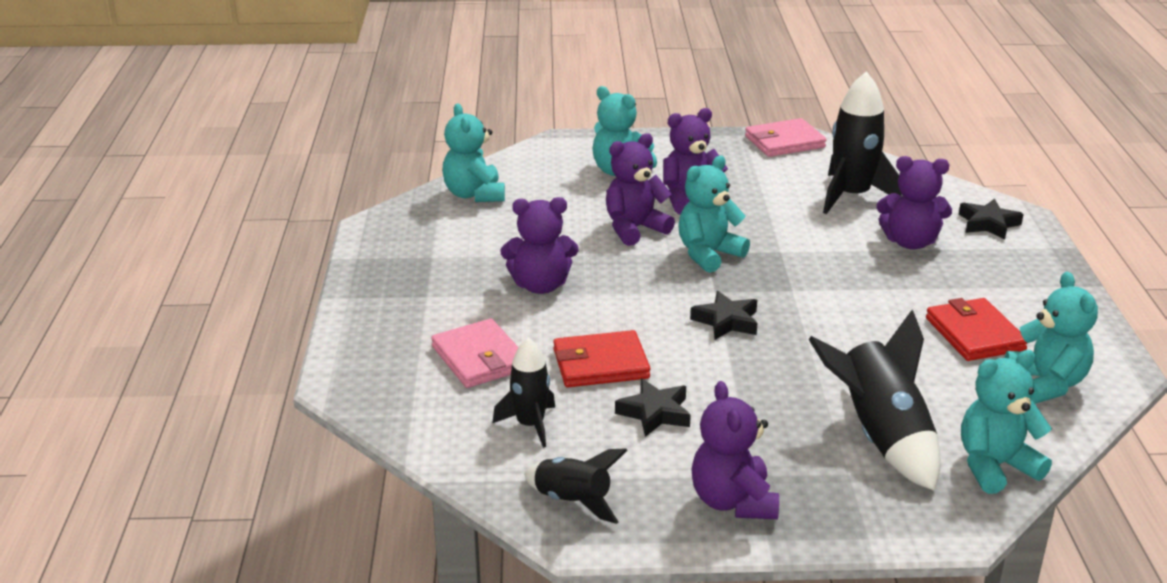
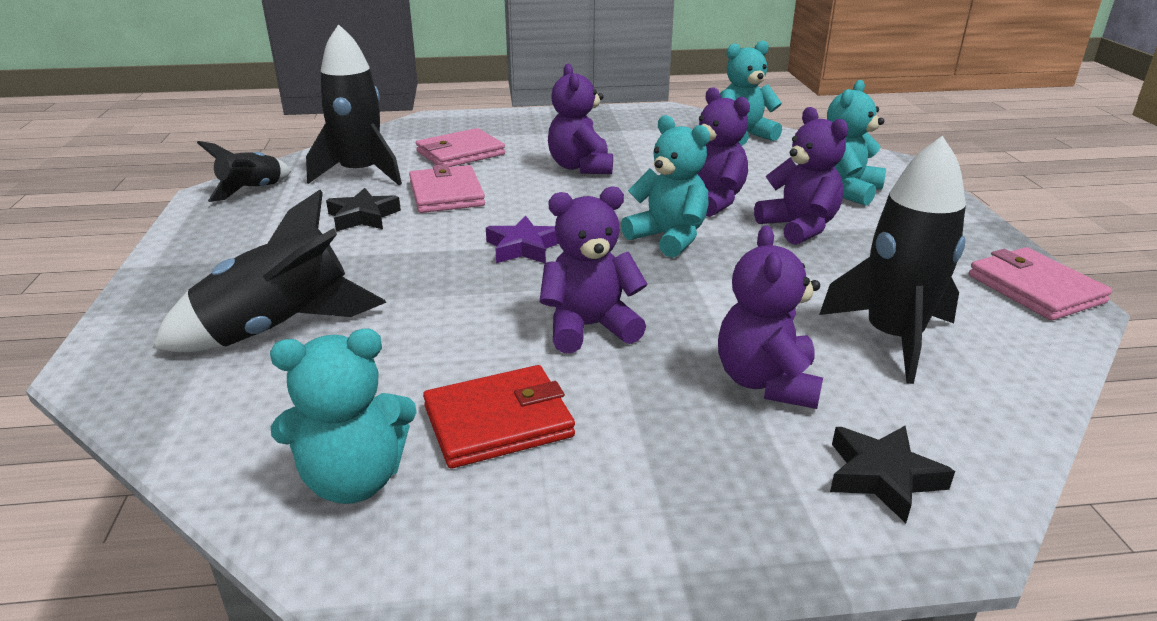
camera: 85 degrees right, 0 degrees up
(530, 425) = (361, 173): black rocket -> black rocket, size x1.66
(601, 364) = (446, 194): red wallet -> pink wallet
(726, 321) = (523, 247): black star -> purple star
(733, 501) = (215, 250): purple teddy bear -> purple teddy bear (589, 327)
(995, 466) = (185, 407): turquoise teddy bear -> none

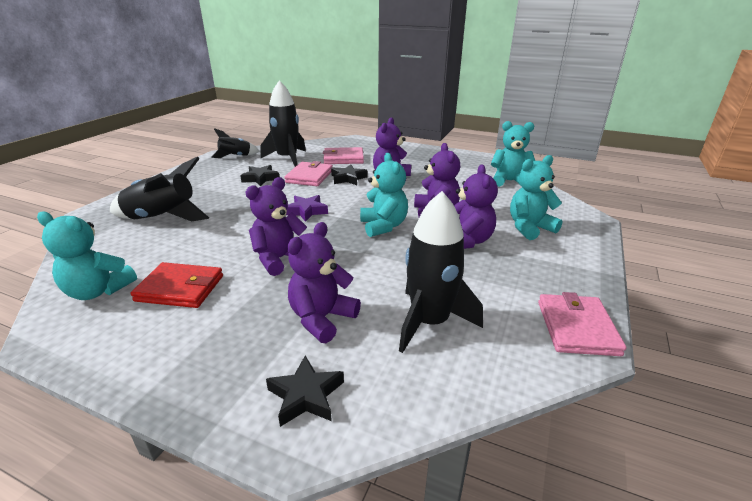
camera: 30 degrees right, 0 degrees up
(515, 182) = (348, 178): none -> black star
(589, 327) = (279, 259): purple teddy bear -> purple teddy bear turned 60 degrees counterclockwise

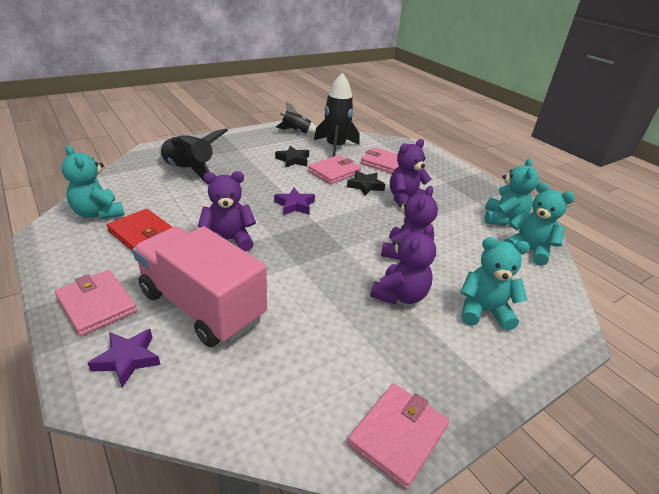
camera: 30 degrees right, 5 degrees up
(208, 369) = (97, 304): none -> pink wallet
(306, 396) = (127, 359): black star -> purple star
(322, 318) = (202, 306): purple teddy bear -> pink truck
(383, 226) = (341, 246): turquoise teddy bear -> turquoise teddy bear (503, 219)
(429, 322) = (275, 353): black rocket -> none

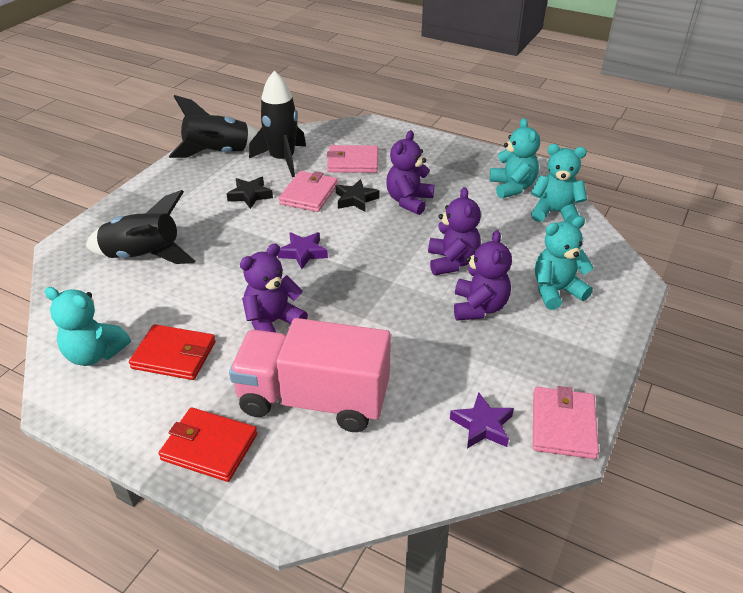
camera: 25 degrees left, 5 degrees up
(97, 304) = (209, 447): pink wallet -> red wallet
(127, 359) = (296, 478): purple star -> purple star (482, 425)
(296, 132) = (218, 154): black rocket -> black rocket, size x1.66

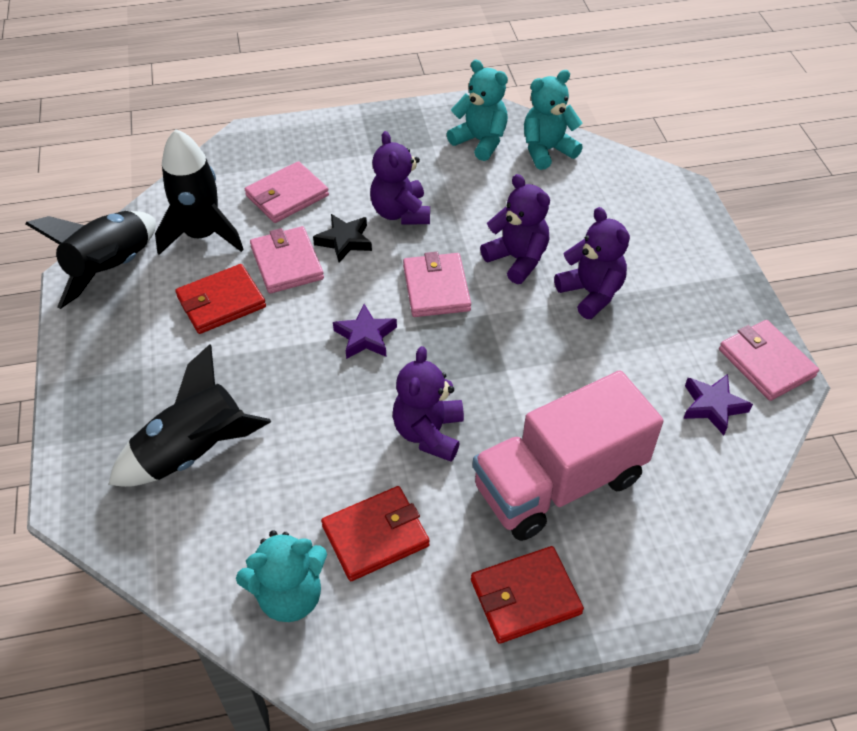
camera: 40 degrees left, 10 degrees up
(250, 195) = (221, 302): black star -> red wallet
(378, 250) = (436, 288): none -> pink wallet
(556, 291) = (633, 236): turquoise teddy bear -> none

